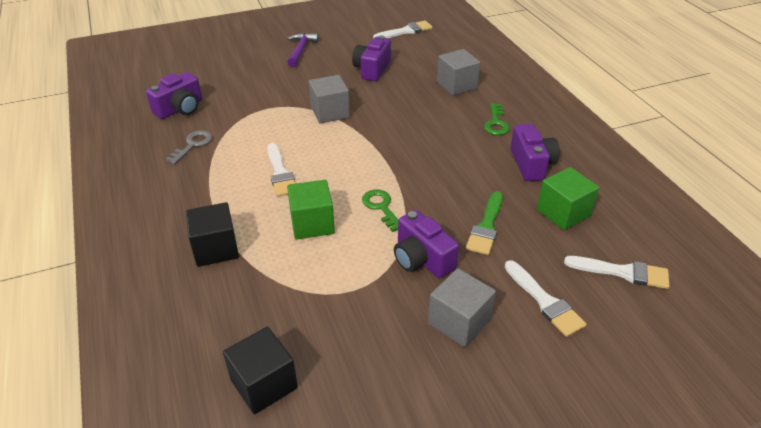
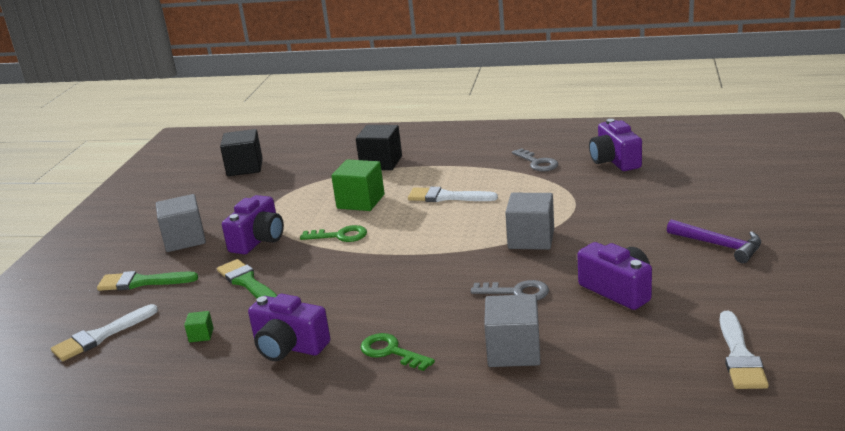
camera: 125 degrees right, 15 degrees down
(399, 100) = (517, 292): none -> grey key
(421, 259) = (258, 240): purple camera -> purple camera turned 120 degrees clockwise
(544, 301) = (142, 282): white brush -> green brush
(563, 212) = (201, 335): green cube -> green cube, size x0.46

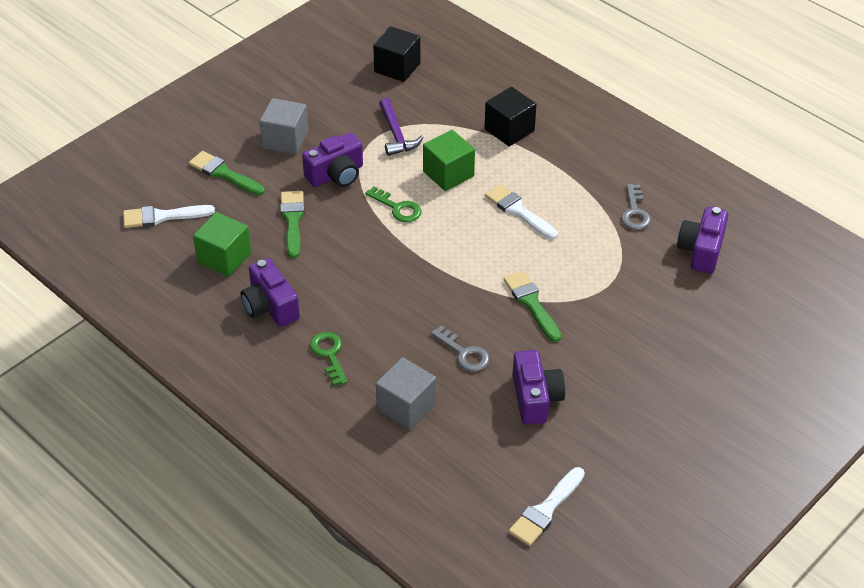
camera: 30 degrees right, 20 degrees up
(201, 335) = (224, 258): green cube -> green cube, size x2.18
(531, 239) = (531, 304): grey cube -> green brush
(719, 245) = (661, 403): purple hammer -> purple hammer (396, 134)

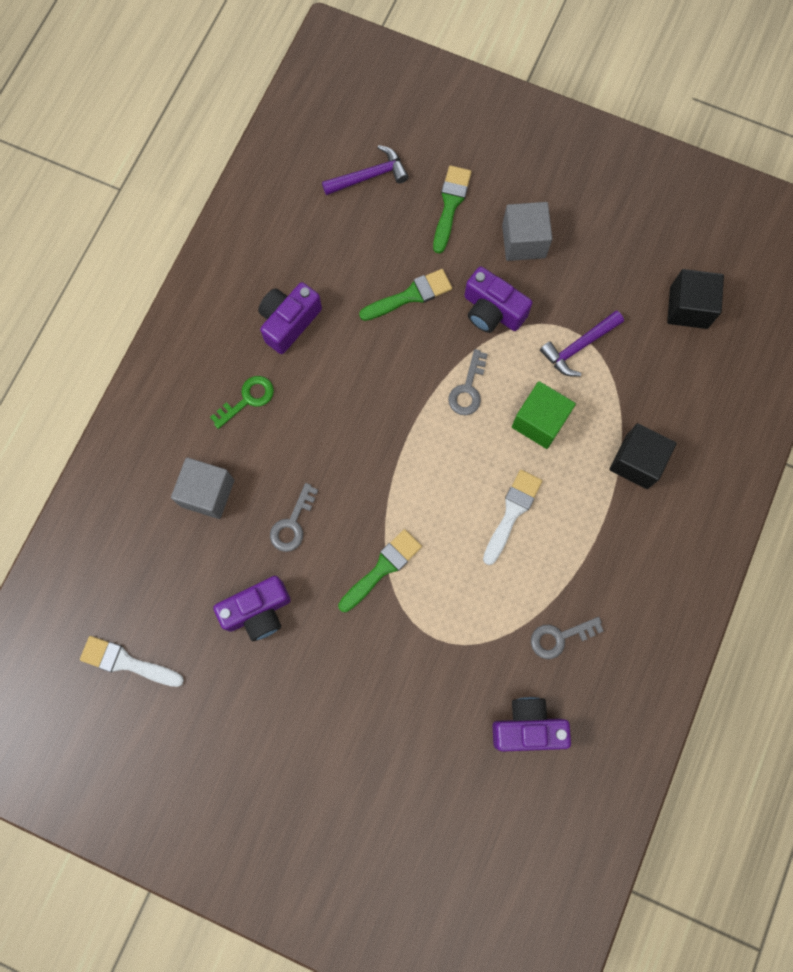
camera: 70 degrees right, 30 degrees up
(163, 216) = (369, 176): white brush -> purple hammer
(224, 258) = (336, 255): green cube -> none
(397, 208) = (468, 389): green key -> grey key

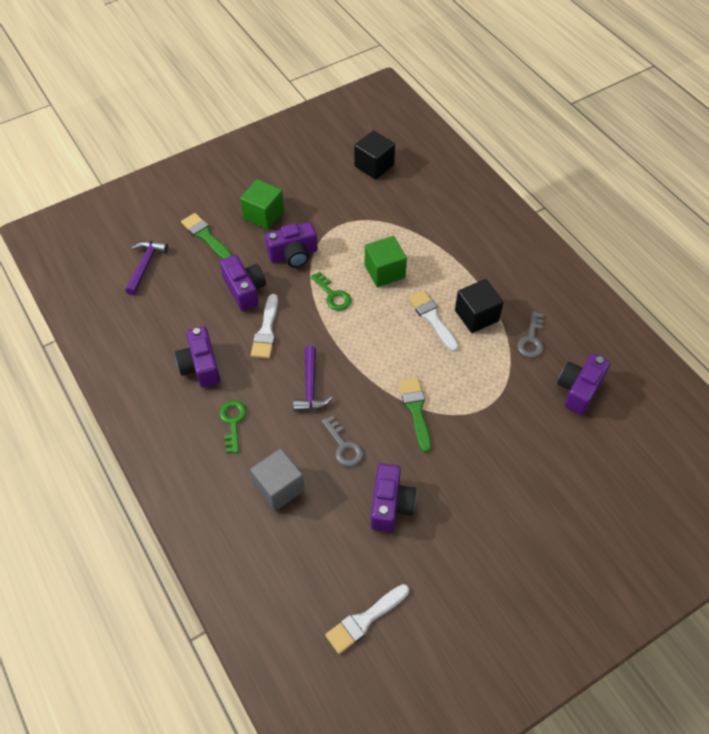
camera: 55 degrees left, 20 degrees down
(374, 354) = (266, 331): none -> white brush
(410, 296) = (245, 290): green brush -> purple camera
(468, 389) = (333, 295): grey key -> green key
(523, 241) = (264, 215): grey cube -> green cube
(579, 346) = (353, 226): purple hammer -> purple hammer (310, 386)
(636, 462) = (448, 240): black cube -> black cube (476, 316)

